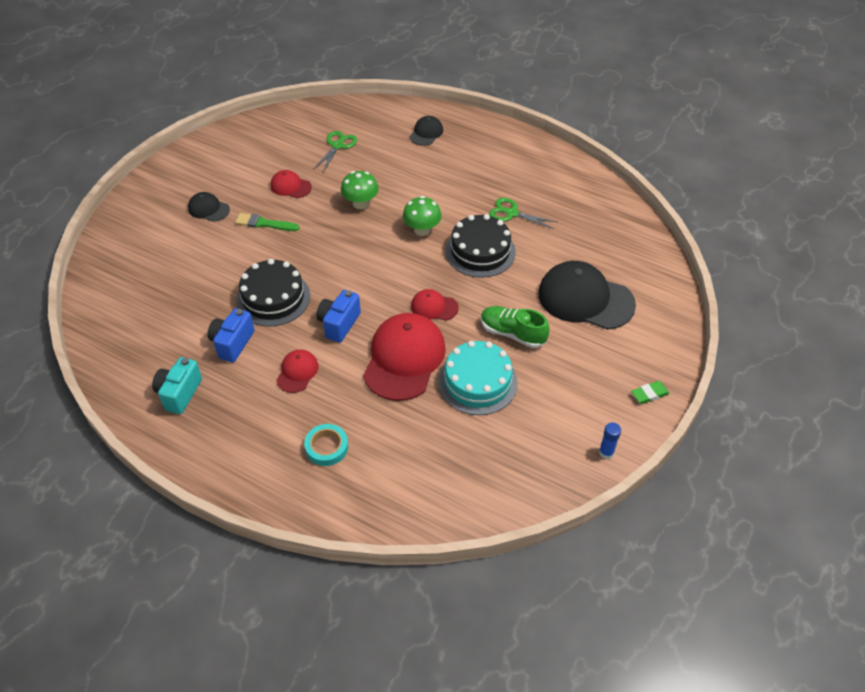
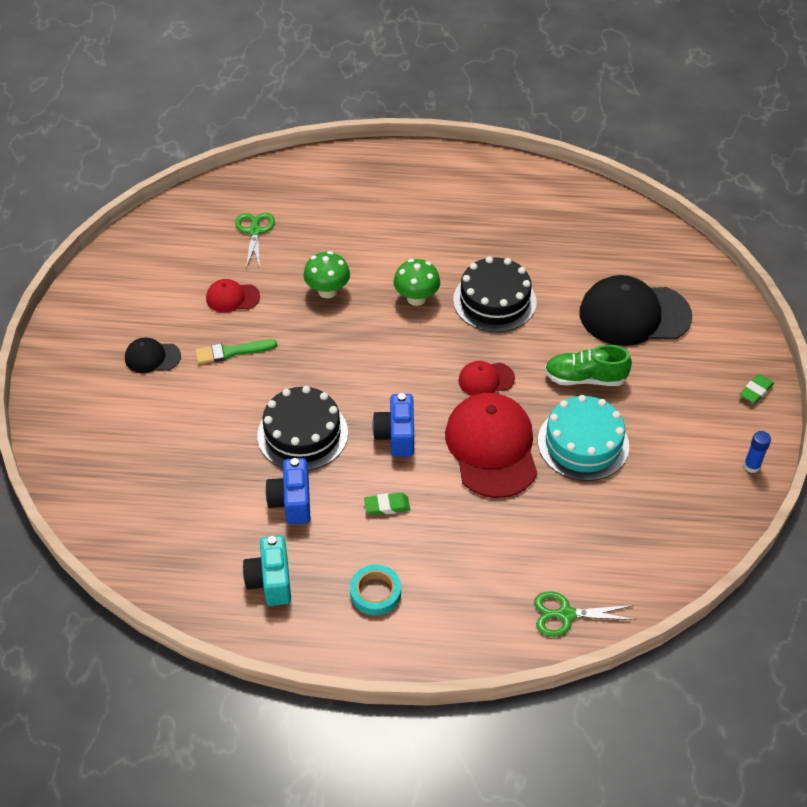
camera: 25 degrees left, 0 degrees up
(297, 372) = (387, 506): red cap -> green eraser
(326, 447) = (474, 573): turquoise tape -> turquoise tape (375, 592)
(426, 133) = (347, 184): black cap -> none
(511, 213) = (500, 247): green scissors -> green scissors (565, 614)

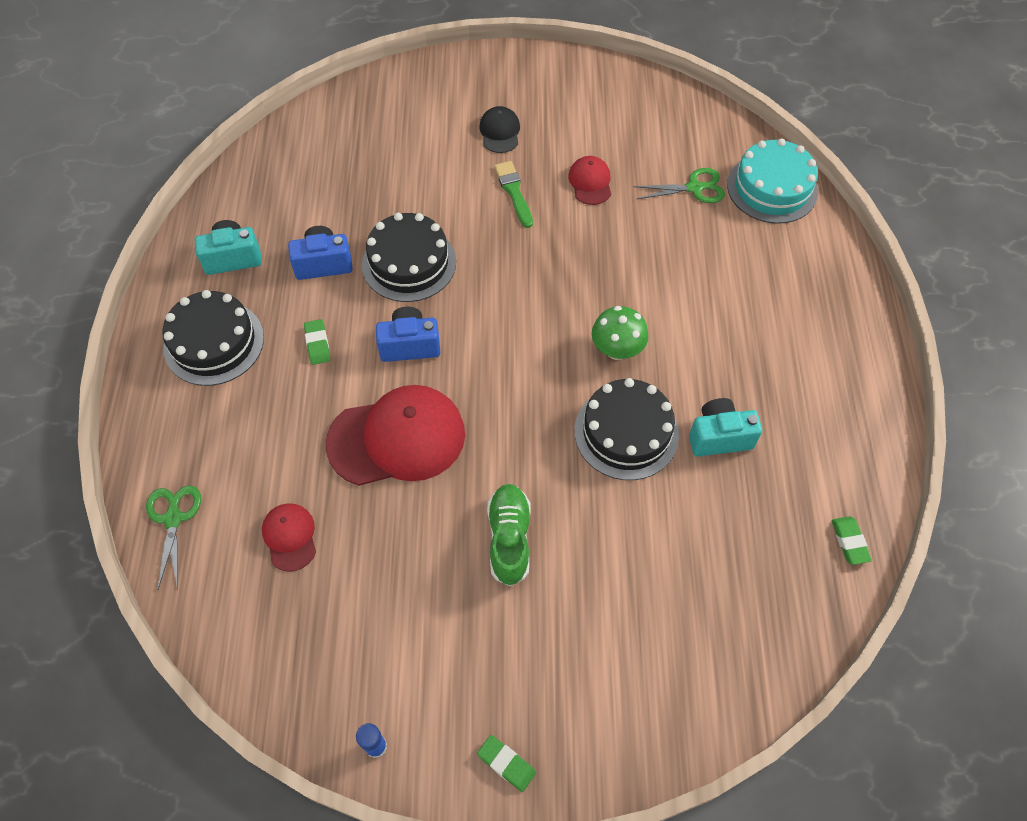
camera: 85 degrees right, 10 degrees up
(327, 291) = (614, 263): green mushroom -> none
(375, 592) = (214, 343): turquoise tape -> black cake
(486, 379) = (497, 428): red cap -> red cap (290, 537)
(501, 249) = (719, 437): none -> turquoise camera
(583, 443) = (406, 536): turquoise cake -> turquoise cake (772, 188)
(586, 196) = (849, 541): none -> green eraser
(634, 315) = (628, 602): black cap -> none

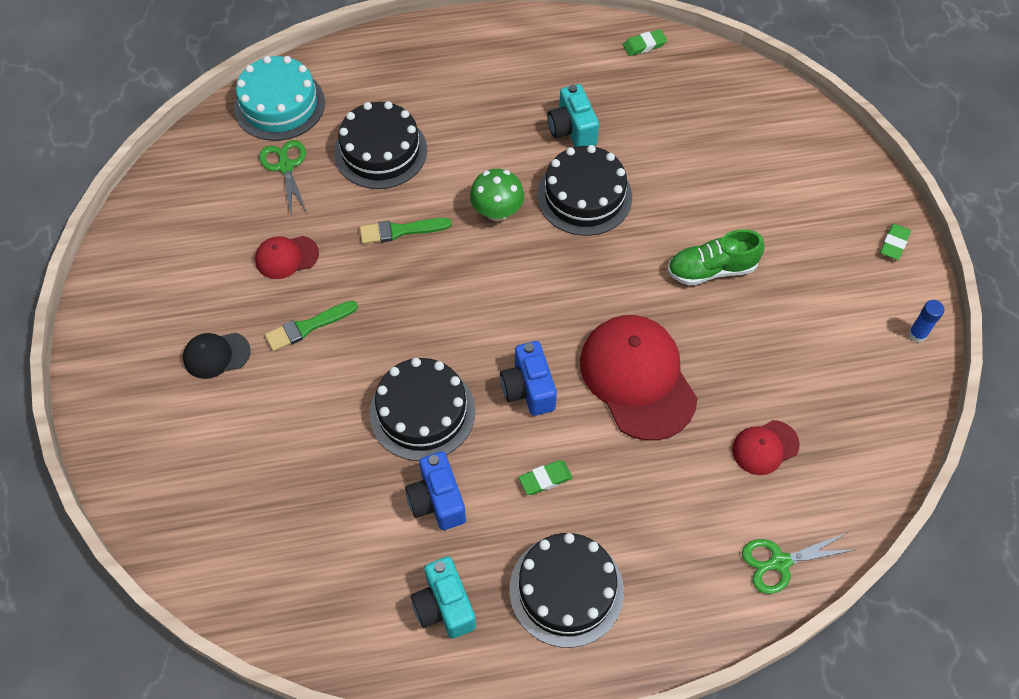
camera: 100 degrees left, 0 degrees up
(606, 268) = (400, 231): none -> green brush
(706, 262) = (380, 151): none -> black cake

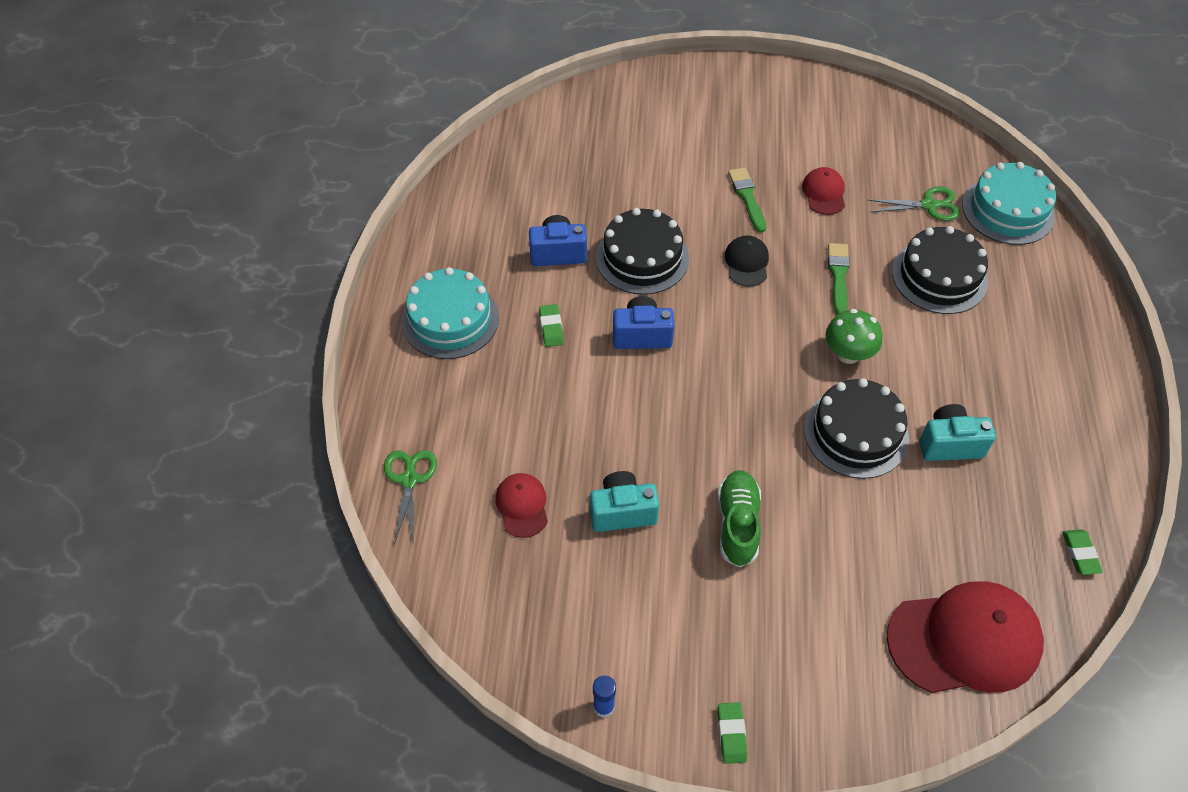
camera: 105 degrees right, 5 degrees down
(216, 355) = (734, 139): black cap -> black cap (747, 263)
(444, 606) = (469, 241): turquoise camera -> turquoise camera (622, 512)
(566, 590) = (450, 319): black cake -> turquoise cake
(637, 378) = (628, 422): red cap -> red cap (964, 640)
(894, 243) = (731, 734): green eraser -> green eraser turned 45 degrees clockwise

